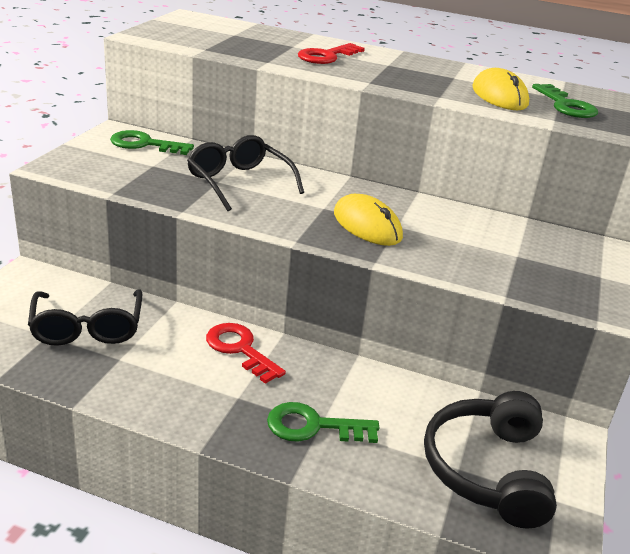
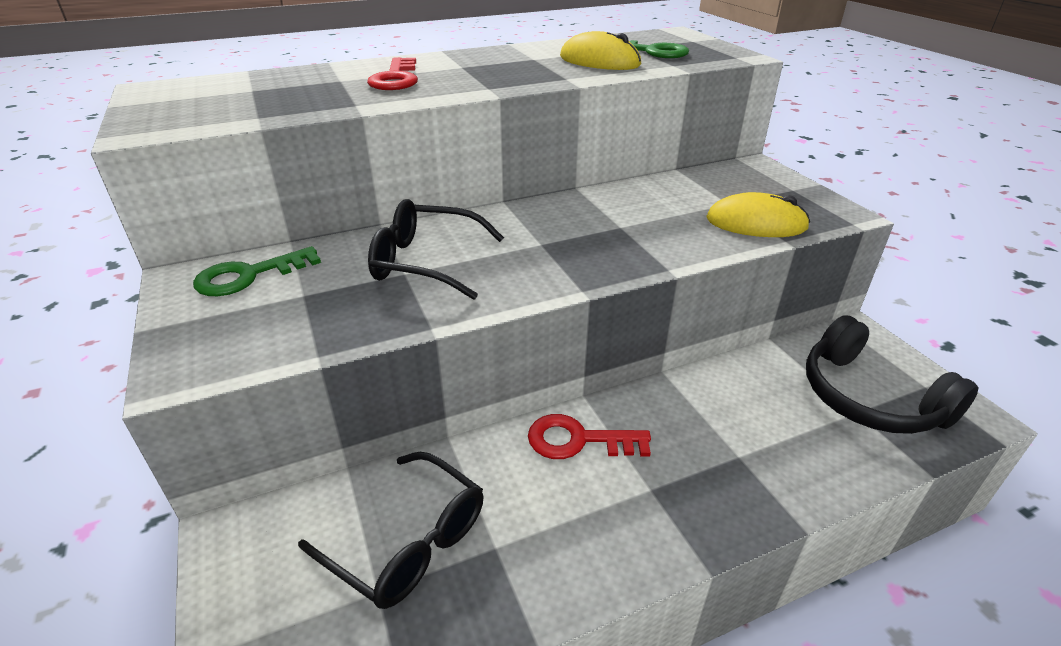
camera: 40 degrees left, 5 degrees up
(313, 426) = (738, 464): green key -> none
(367, 225) = (601, 239): yellow mouse -> yellow mouse (756, 223)

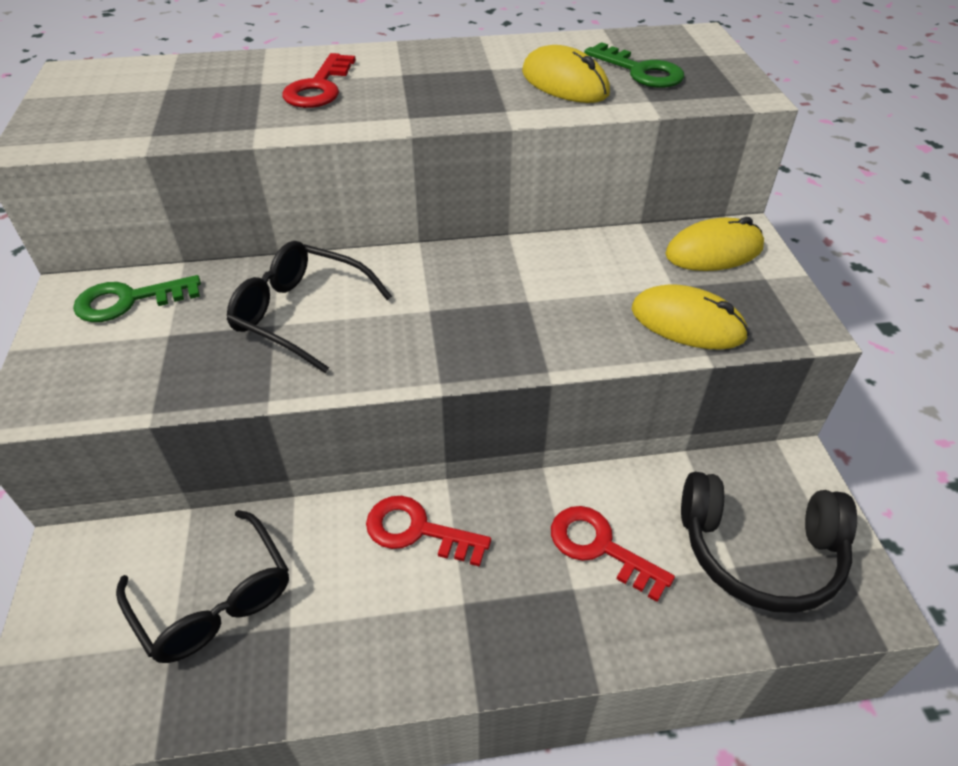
camera: 15 degrees right, 10 degrees up
(742, 420) = (599, 547): none -> red key
(743, 178) = (714, 251): none -> yellow mouse
(869, 398) = (759, 552): black headphones -> black headphones turned 60 degrees counterclockwise

